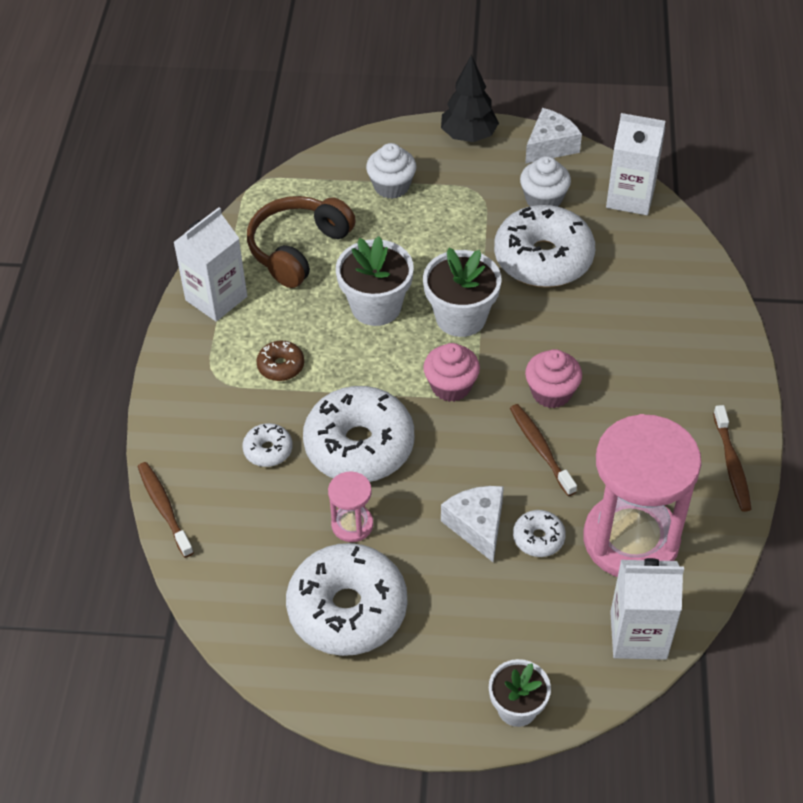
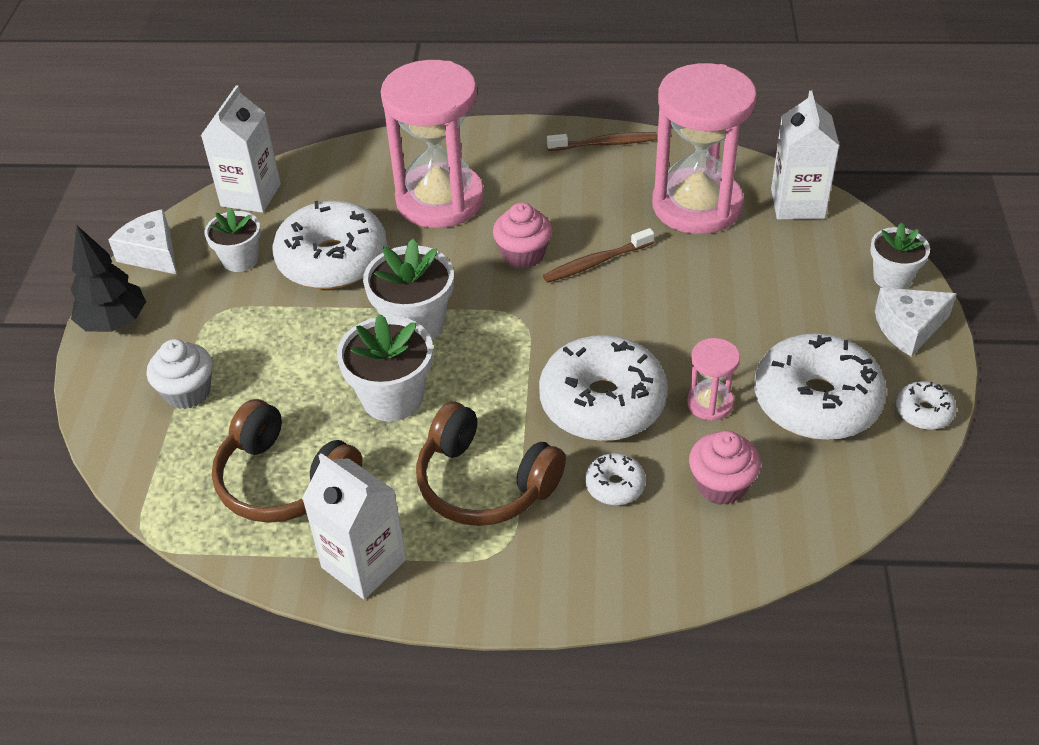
camera: 90 degrees left, 5 degrees down
(164, 508) = (712, 583): brown toothbrush -> none
(281, 366) = (484, 483): brown donut -> brown headphones
(451, 386) = (515, 330): pink cupcake -> pink cupcake (721, 485)
(477, 526) = (696, 306): white cheese -> white cheese (908, 328)
(538, 538) = (704, 264): white donut -> white donut (923, 412)
(543, 199) = (240, 259): white cupcake -> white flower pot
(630, 329) = (440, 200): none -> pink hourglass

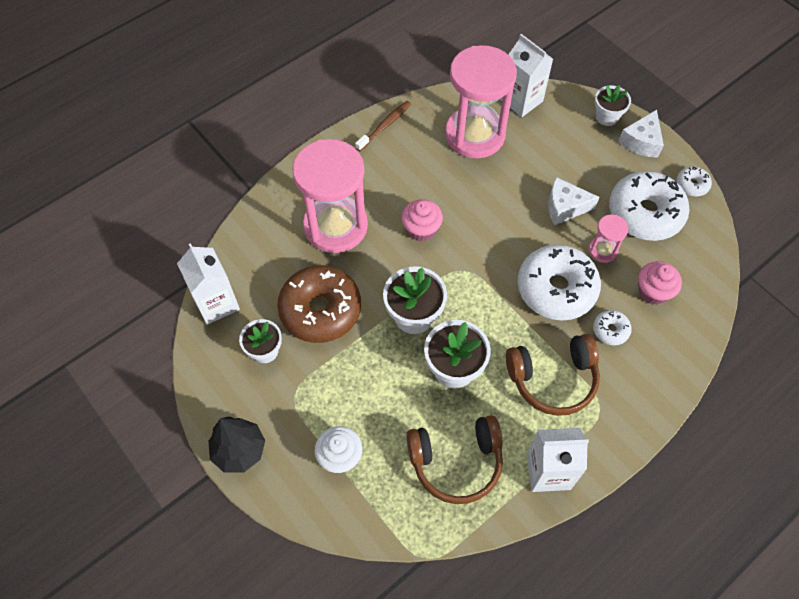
camera: 45 degrees left, 15 degrees up
(152, 254) = (204, 388): white cheese -> white cheese (565, 207)
(332, 260) = (320, 310): white donut -> brown donut
(596, 262) = (463, 207): brown toothbrush -> none

